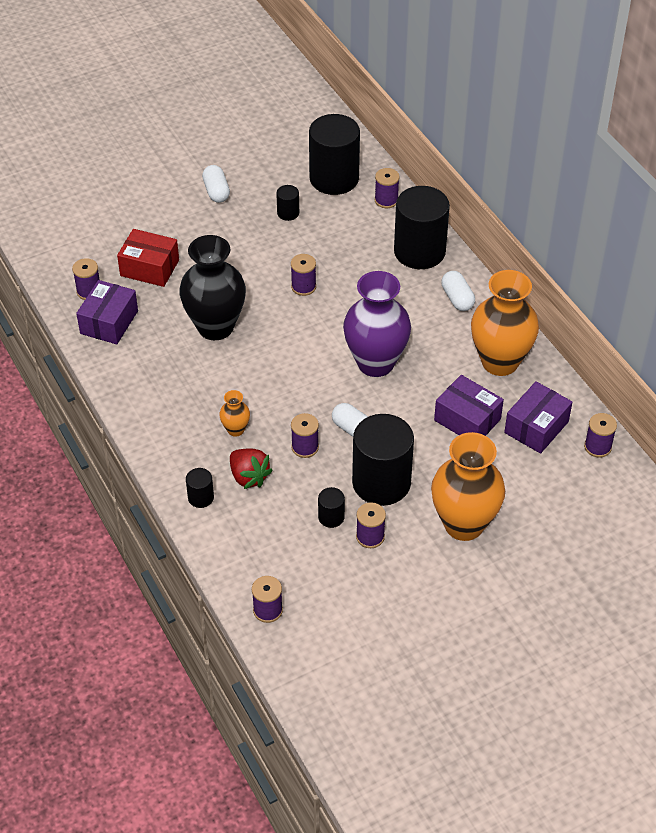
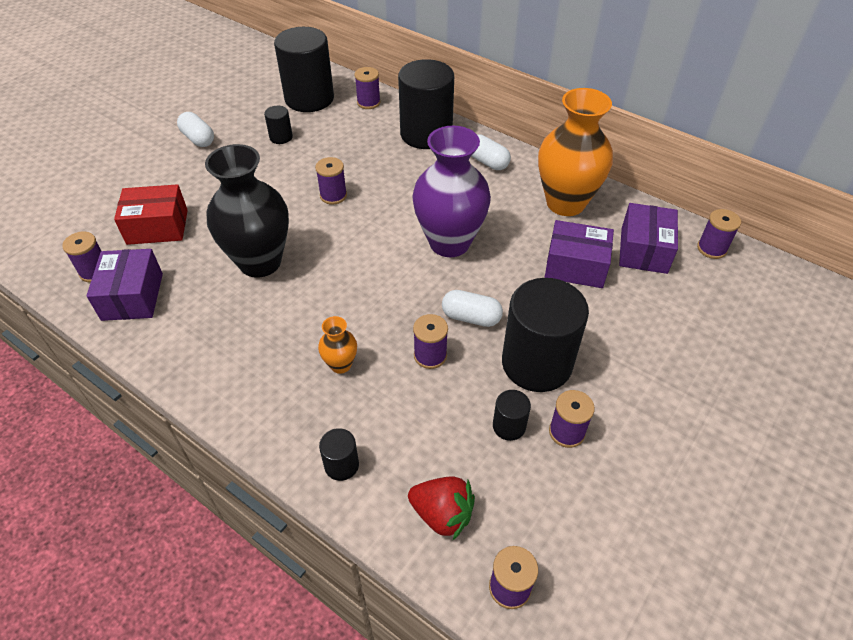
camera: 25 degrees left, 0 degrees up
(249, 477) = (386, 415): red strawberry -> red strawberry (442, 514)
(464, 524) = (652, 376): orange vase -> none

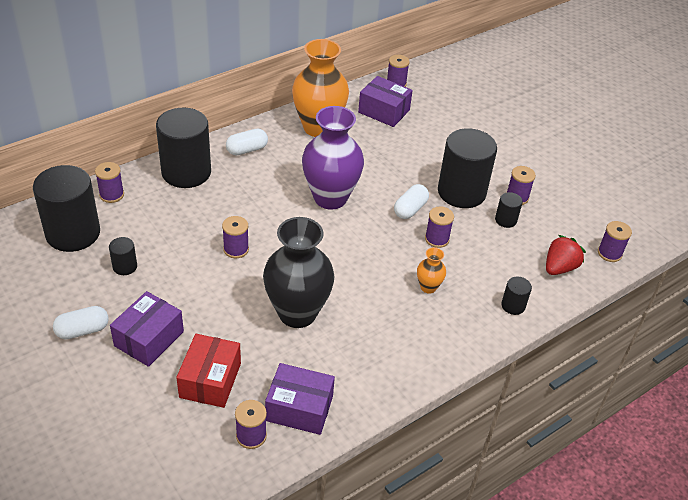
camera: 75 degrees left, 5 degrees down
(575, 266) = (384, 145): purple box -> purple box (149, 338)

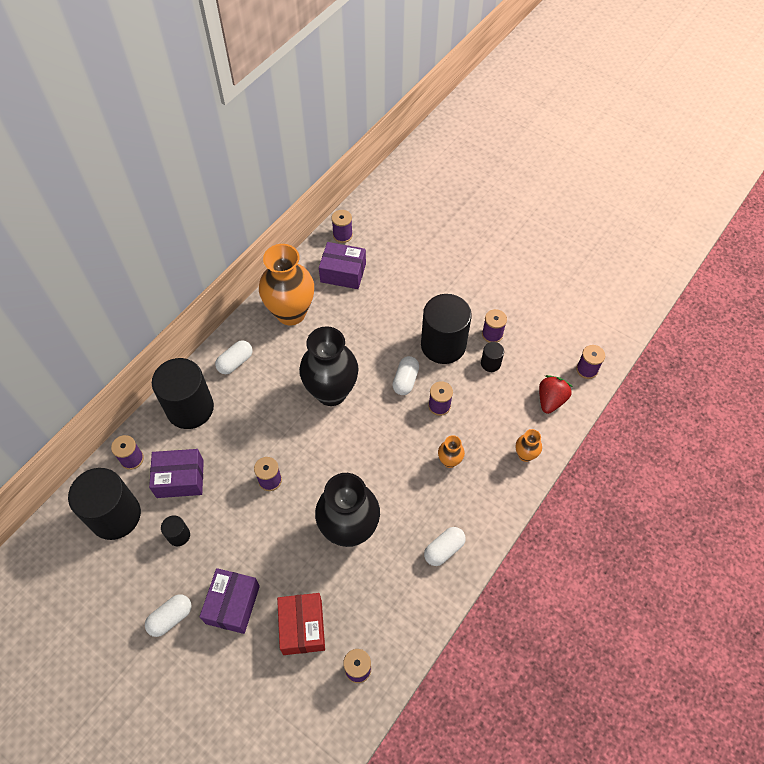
camera: 15 degrees left, 15 degrees up
(299, 408) = (387, 627): purple box -> purple box (180, 479)
(330, 198) = (331, 392): purple vase -> black vase
(390, 360) = (444, 549): none -> white capsule
(513, 305) = (525, 455): black cylinder -> orange vase

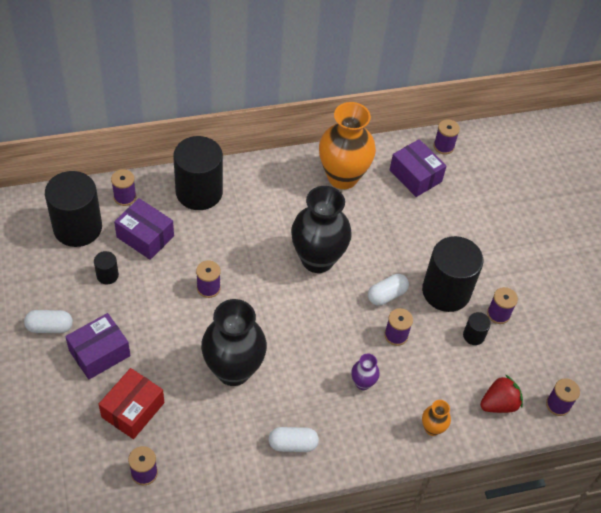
camera: 35 degrees right, 5 degrees down
(235, 362) = (264, 183): white capsule -> none
(449, 461) = (362, 383): orange vase -> purple vase

